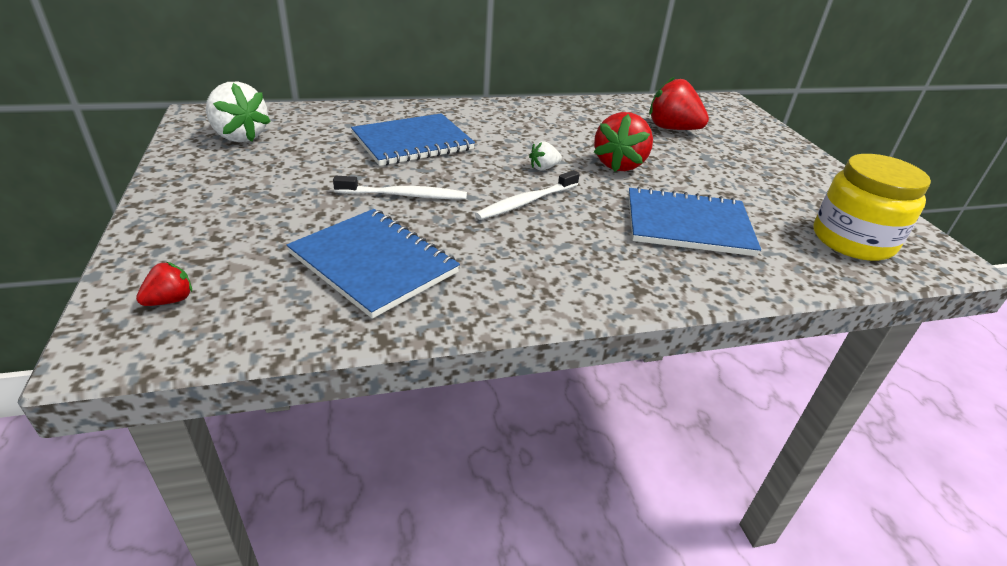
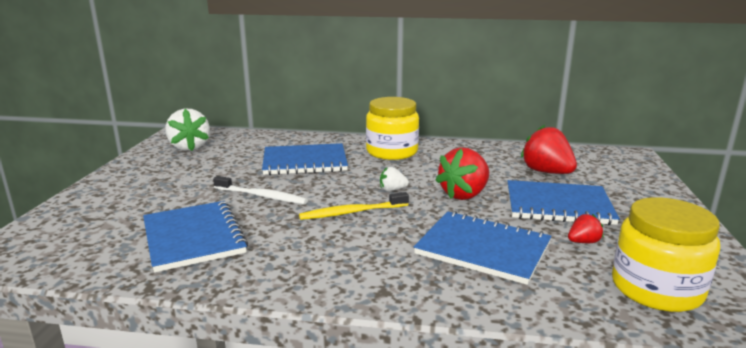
camera: 25 degrees right, 15 degrees down
(170, 300) = (48, 239): red strawberry -> red strawberry (583, 242)
(500, 119) = (392, 152): none -> yellow jar
(527, 202) = (352, 212): white toothbrush -> yellow toothbrush
(712, 165) = (558, 205): none -> blue notebook

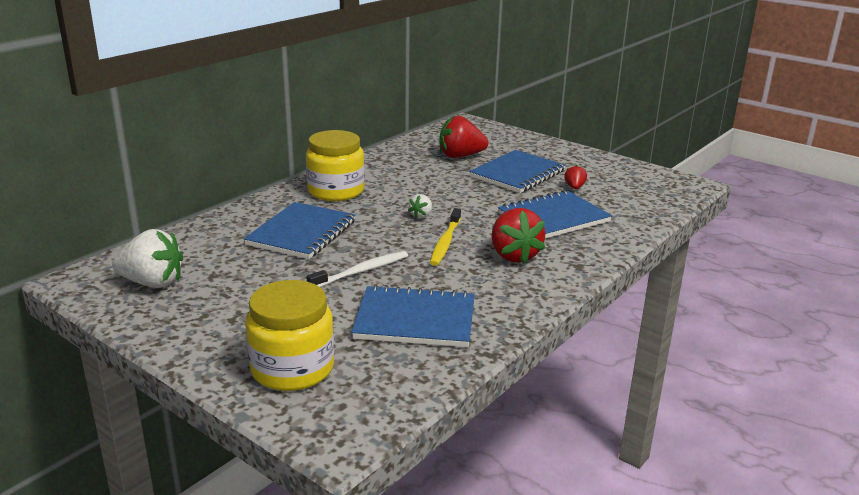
camera: 60 degrees left, 5 degrees up
(464, 195) = (464, 195): red strawberry -> red strawberry (514, 255)
(656, 289) = (642, 192): yellow jar -> yellow jar (292, 368)

